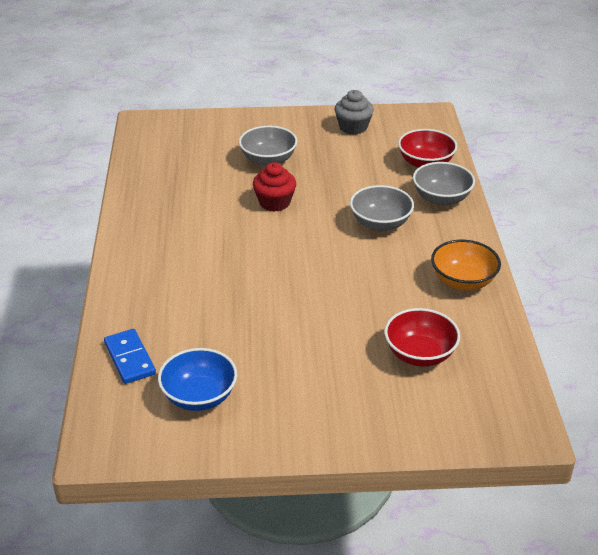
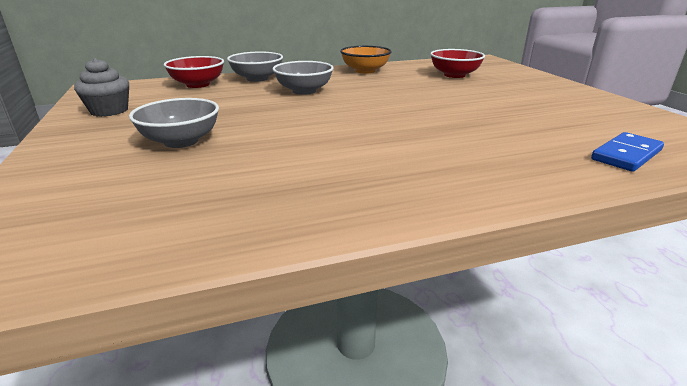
camera: 105 degrees left, 10 degrees down
(199, 396) = (608, 121): blue bowl -> none
(274, 202) = (284, 128): red cupcake -> none

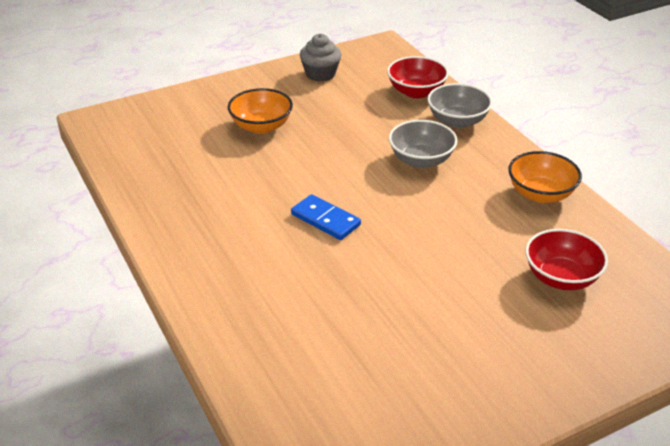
camera: 80 degrees right, 10 degrees up
(181, 141) = (261, 126): grey bowl -> orange bowl
(626, 155) = (276, 383): blue domino -> blue domino (325, 220)

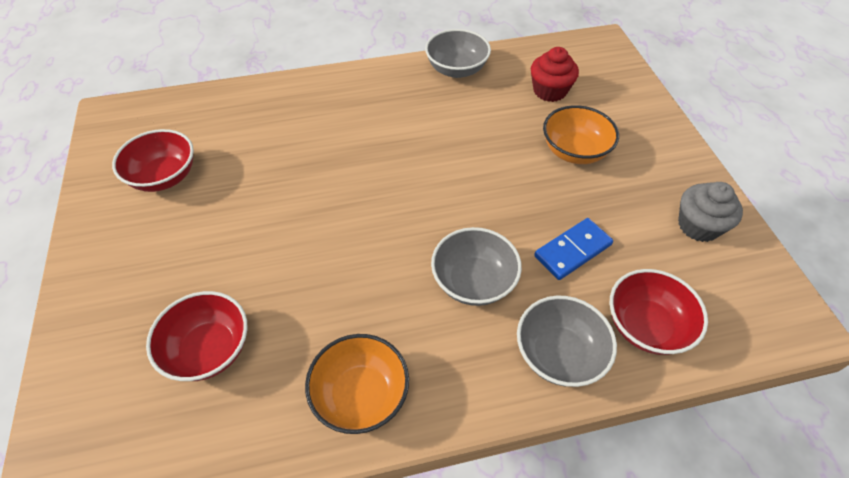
camera: 105 degrees right, 15 degrees up
(156, 205) = (456, 69): none -> grey bowl
(181, 144) = (549, 91): none -> red cupcake
(325, 220) = (393, 172): blue domino -> blue domino (572, 250)
(402, 387) = (164, 177): none -> red bowl

